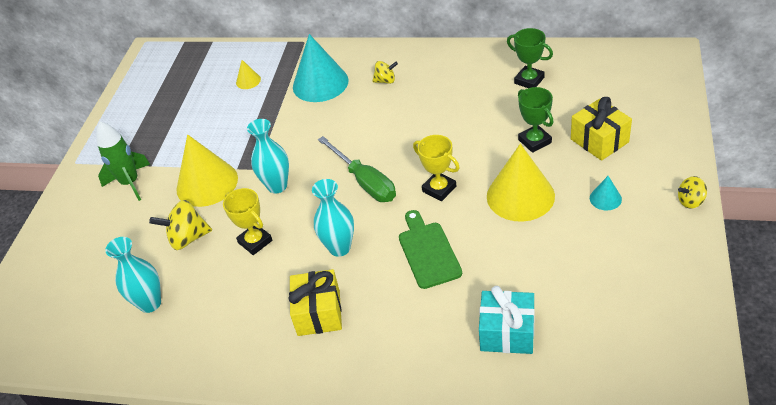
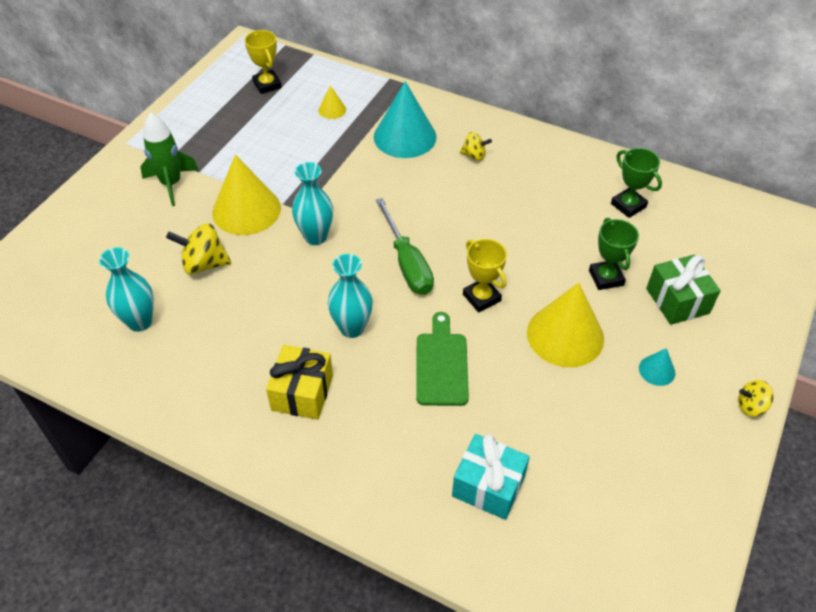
camera: 10 degrees right, 5 degrees up
(255, 242) = (269, 291): yellow trophy -> yellow trophy (267, 85)
(599, 140) = (677, 301): yellow gift -> green gift

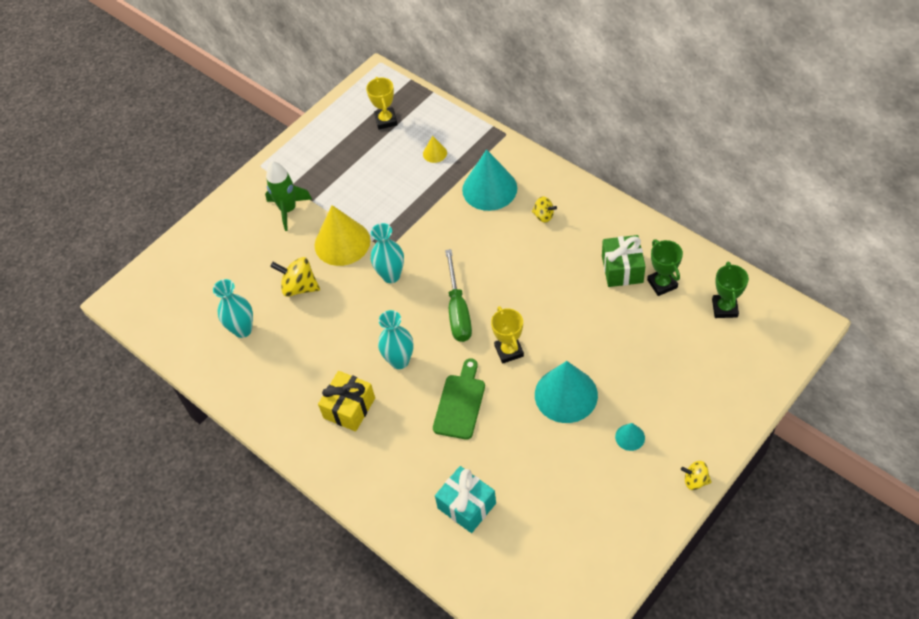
camera: 20 degrees right, 5 degrees up
(565, 335) = (566, 394): yellow cone -> turquoise cone
(606, 278) = (617, 349): green trophy -> green trophy (724, 308)
(677, 301) = (670, 379): green gift -> green gift (622, 269)

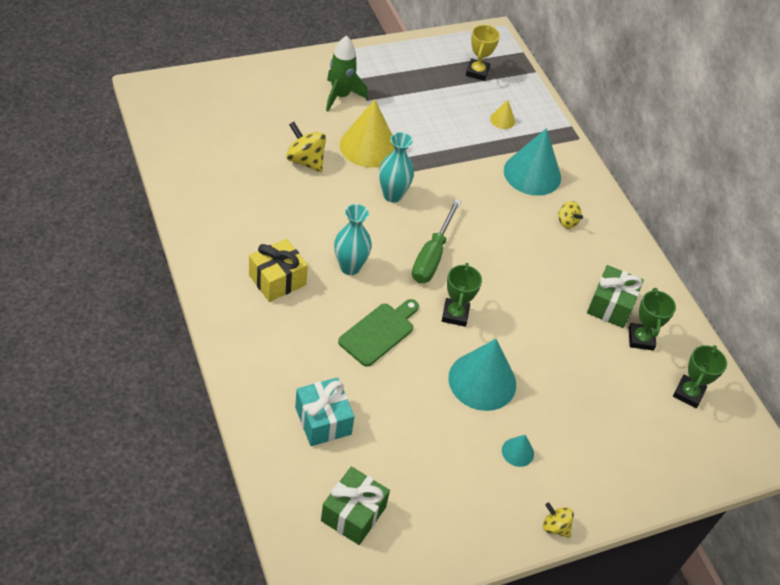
camera: 15 degrees right, 5 degrees down
(243, 330) = (232, 167): turquoise vase -> none
(509, 351) = (455, 314): yellow trophy -> green trophy
(540, 567) = (353, 514): none -> green gift

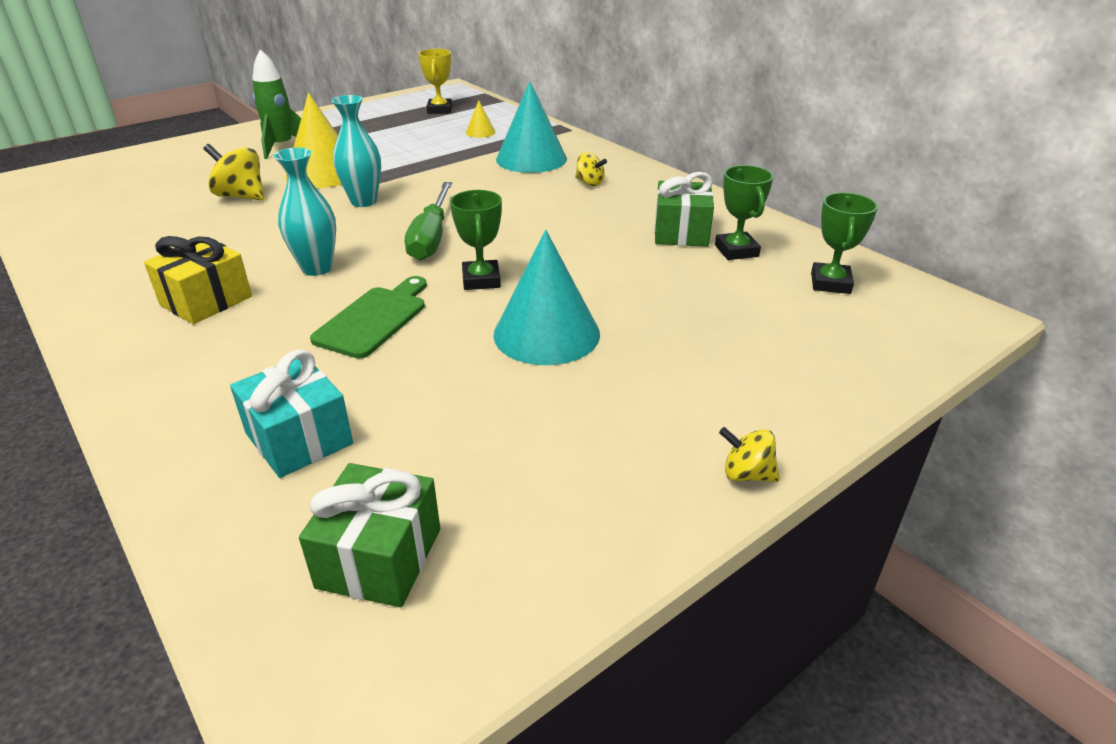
camera: 10 degrees left, 15 degrees down
(517, 452) = (636, 397): turquoise cone -> none

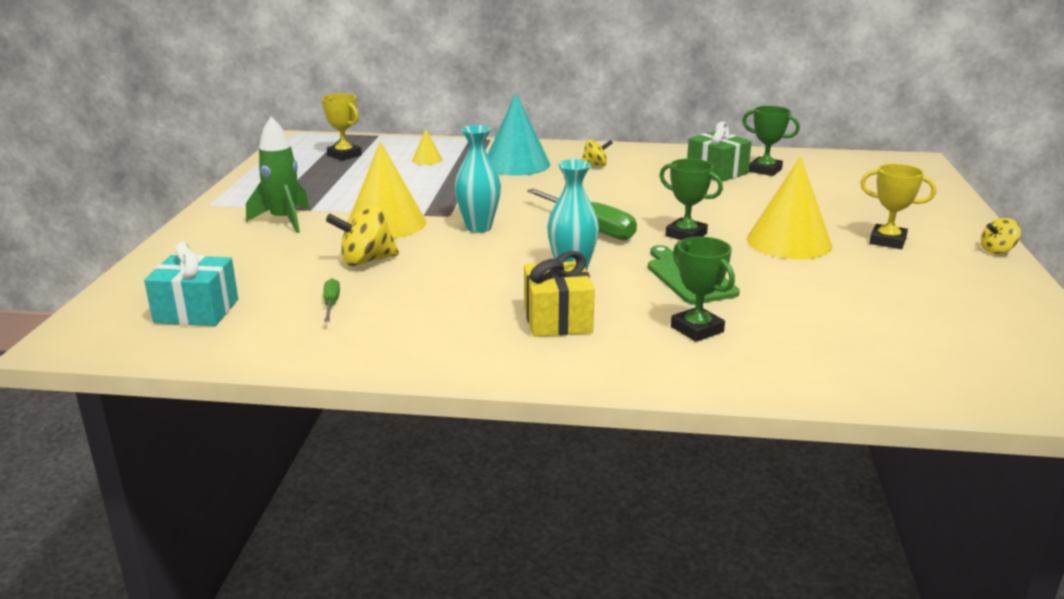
camera: 45 degrees left, 10 degrees down
(147, 218) = (331, 304): none -> green screwdriver
(299, 438) = (817, 339): turquoise gift -> turquoise gift (196, 311)
(379, 558) = (975, 350): green gift -> none
(546, 333) = (789, 242): turquoise cone -> yellow cone
(647, 387) = (887, 241): none -> yellow trophy
(830, 283) = (839, 168): green trophy -> green trophy (697, 329)

